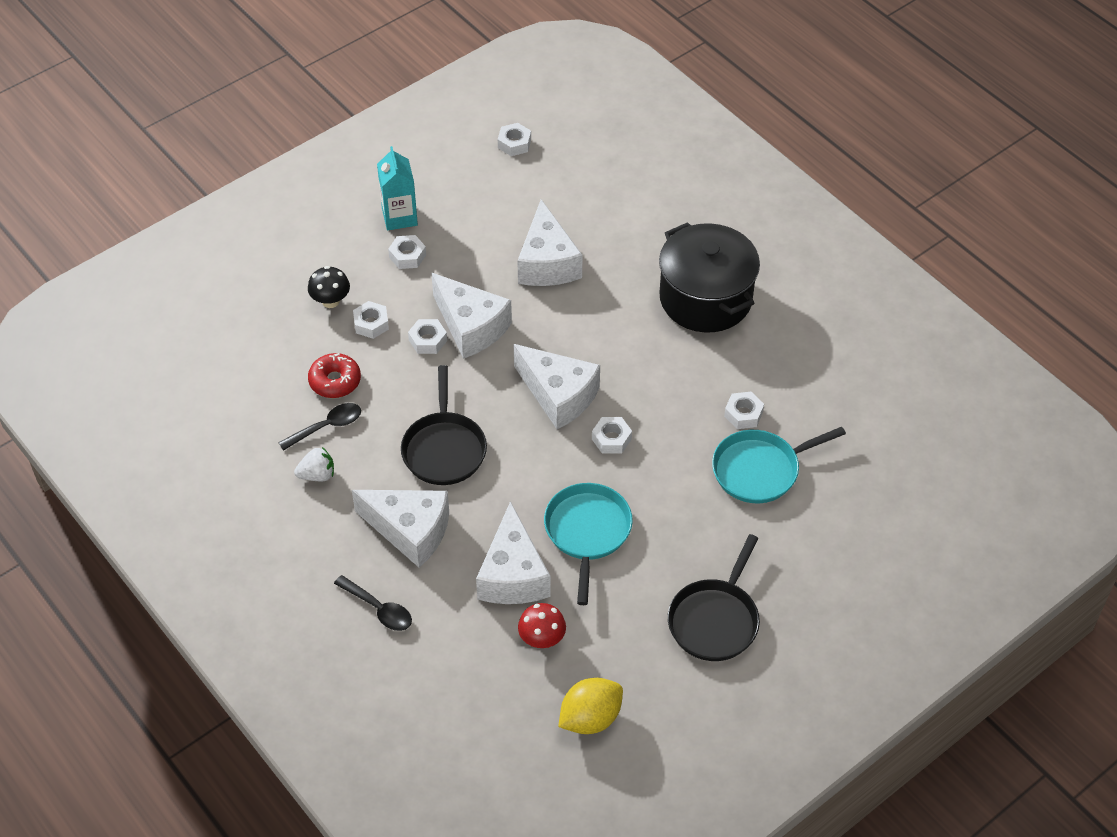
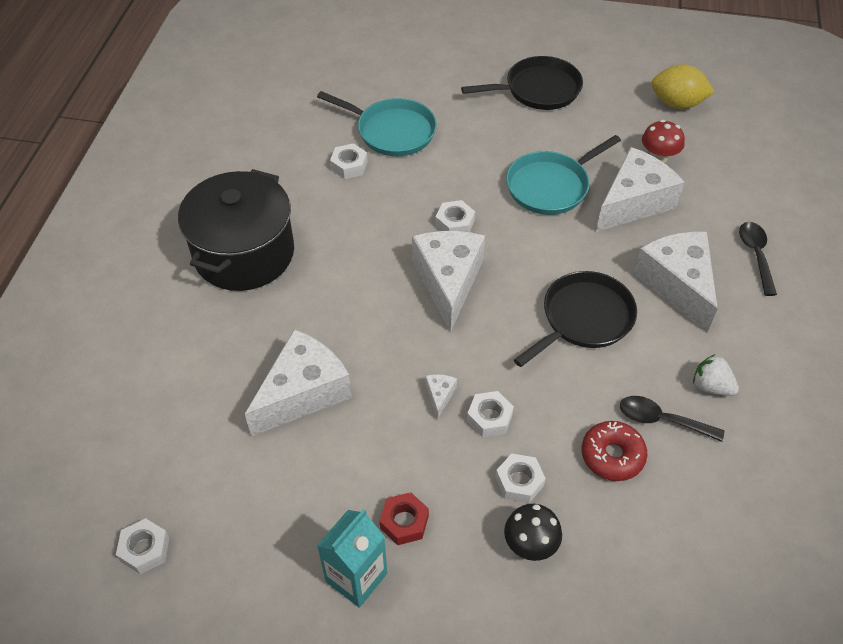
camera: 130 degrees left, 0 degrees up
(407, 256) = (404, 522): white nut -> red nut
(471, 327) = (439, 396): white cheese -> white cheese, size x0.40

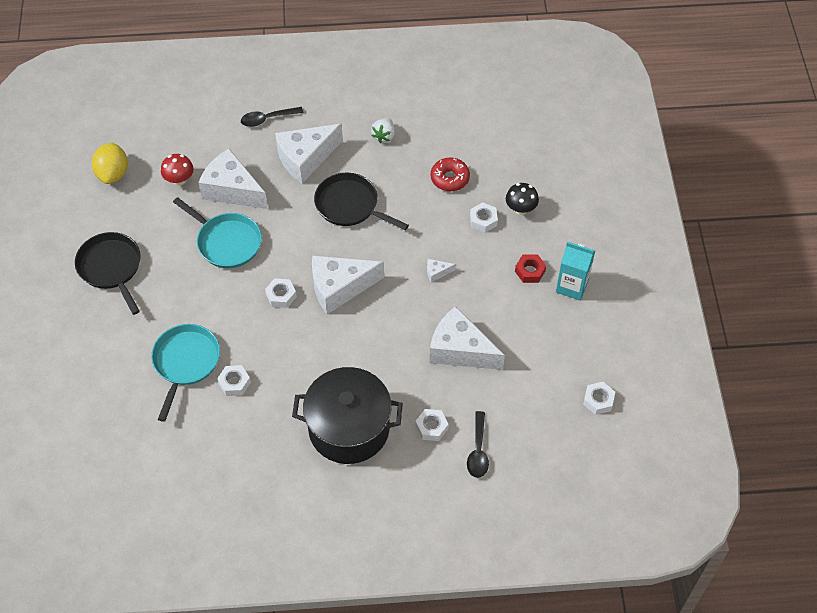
camera: 105 degrees left, 5 degrees up
(489, 418) = (444, 243): white nut -> white nut (431, 427)
(662, 420) = (416, 157): black spoon -> black spoon (478, 451)

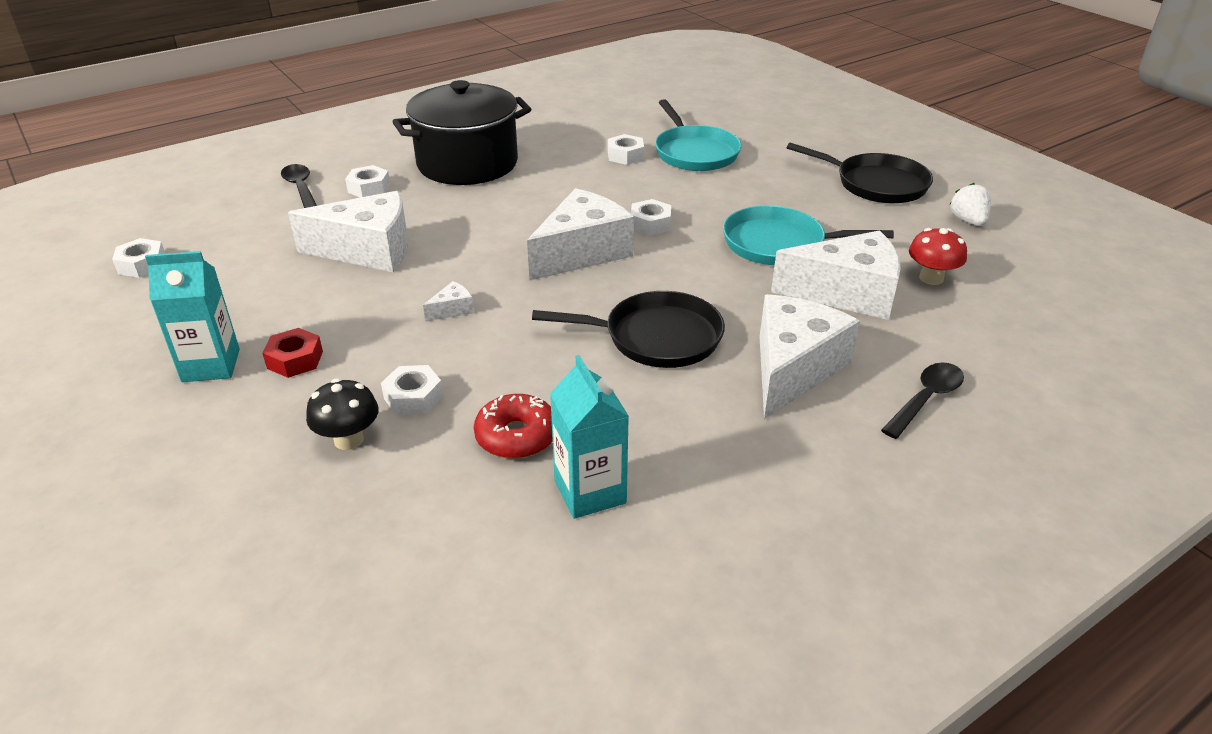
camera: 150 degrees right, 20 degrees down
(113, 173) = (1020, 254): yellow lemon -> none
(384, 136) = (698, 457): white strawberry -> white strawberry (968, 221)
(437, 140) = (590, 492): none -> turquoise carton

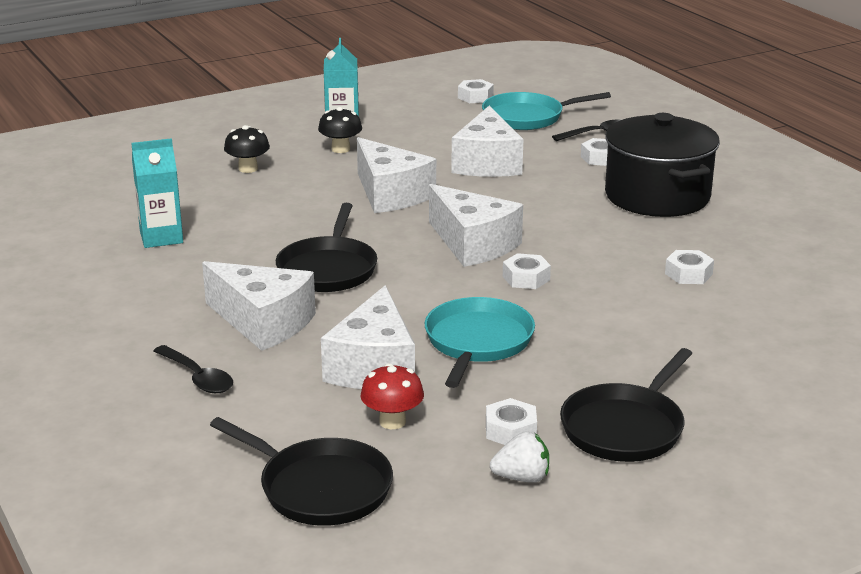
camera: 95 degrees right, 10 degrees down
(295, 360) = (340, 149): red nut -> black mushroom
(413, 397) = (284, 185): white nut -> white nut (510, 430)
(452, 310) = (390, 194): white cheese -> white cheese, size x2.48
(516, 436) = (227, 216): red donut -> none
(695, 153) = (702, 315): turquoise pan -> turquoise pan (527, 117)
(1050, 305) = (320, 488): none -> black pan

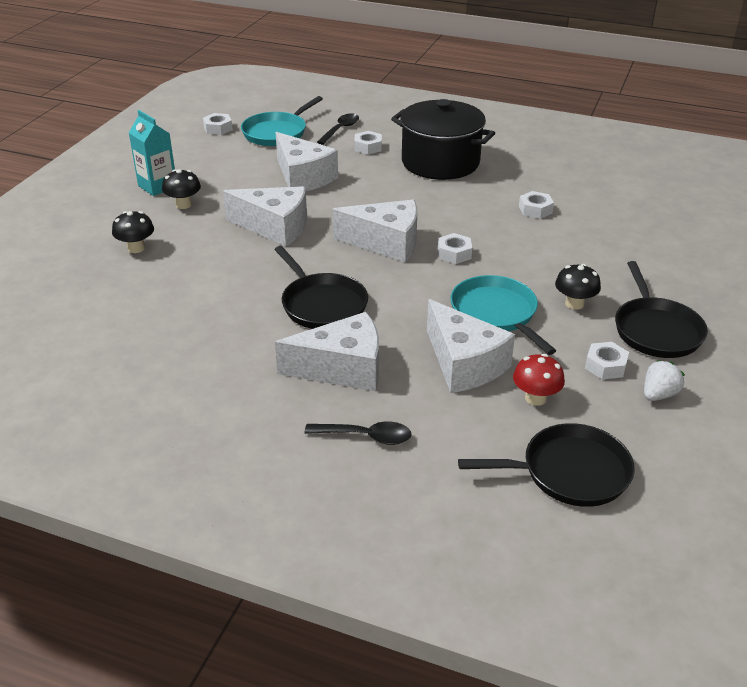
camera: 40 degrees left, 10 degrees up
(161, 237) = (157, 335): turquoise carton -> none
(576, 368) = (574, 304): none -> black mushroom

